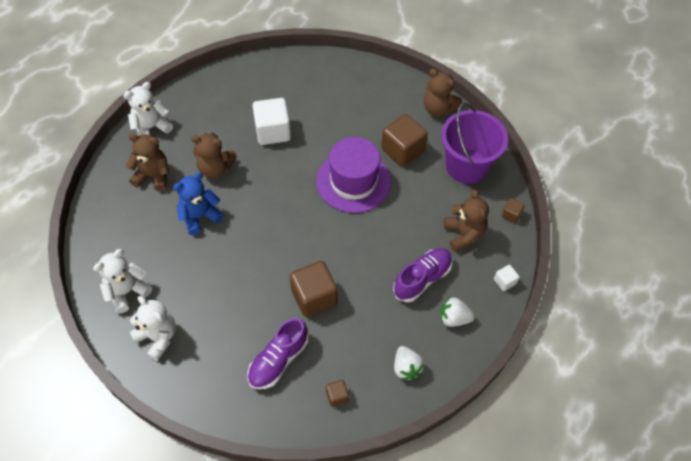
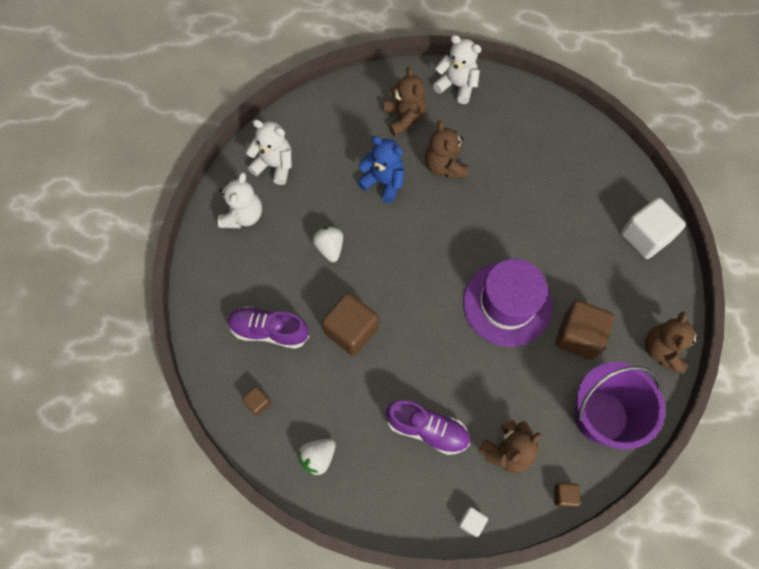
camera: 65 degrees right, 10 degrees up
(273, 131) = (521, 195): white cube -> white cube (645, 236)
(454, 318) = (398, 483): white strawberry -> white strawberry (330, 247)

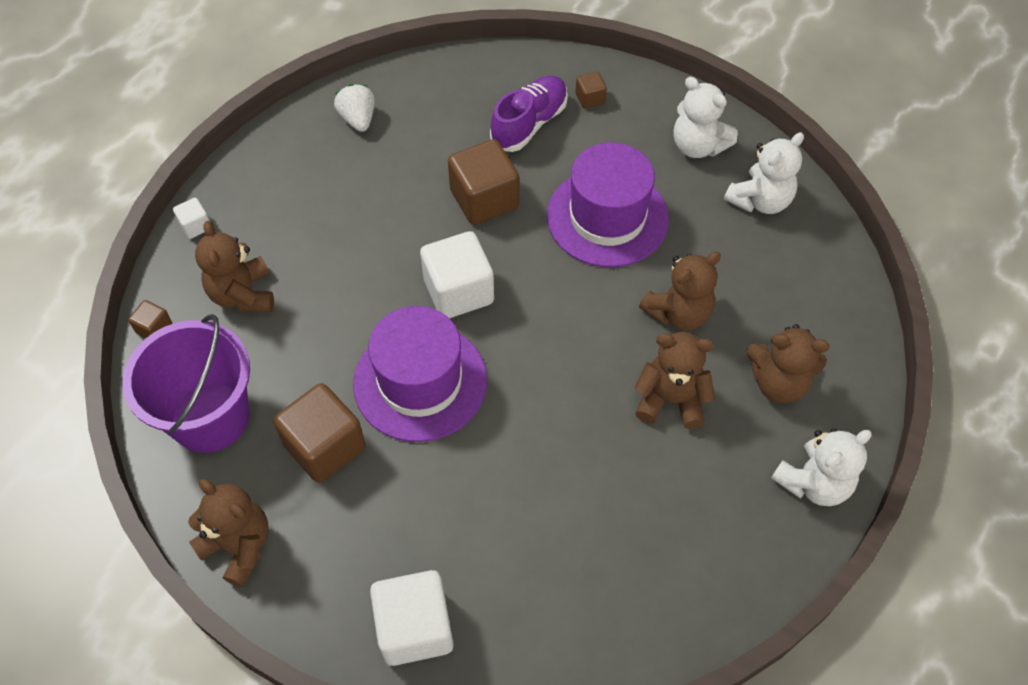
camera: 115 degrees right, 10 degrees down
(258, 403) = (451, 89): brown cube -> brown cube (590, 98)
(330, 247) = (607, 217): white strawberry -> purple hat
(383, 182) = (678, 313): blue teddy bear -> brown teddy bear
(427, 429) = (320, 227): purple shoe -> none
(432, 312) = (458, 291): none -> white cube

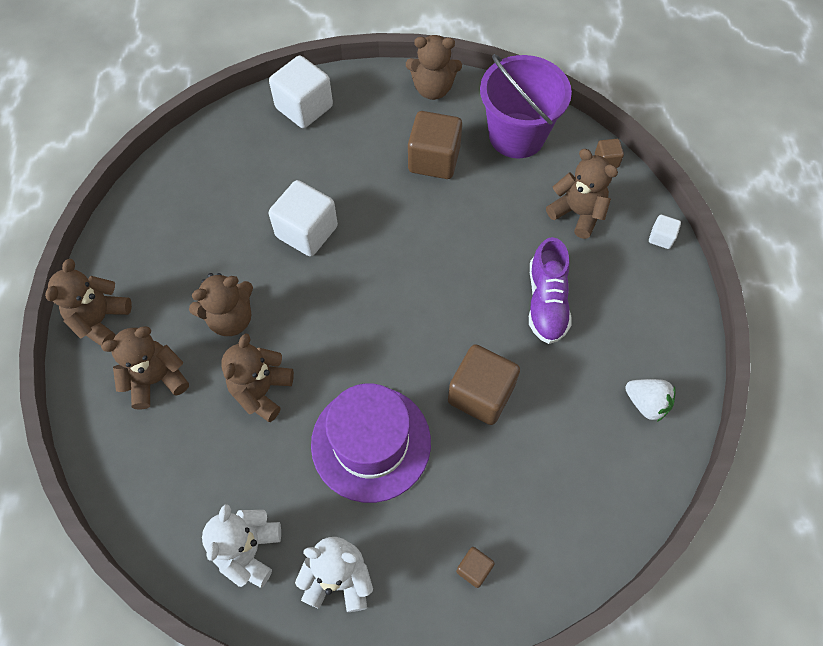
camera: 145 degrees right, 5 degrees up
(420, 381) = (410, 229): purple hat -> none
(458, 291) = (436, 305): white cube -> white cube (307, 231)
(529, 124) = (505, 498): purple shoe -> purple shoe (546, 302)
(813, 482) = (100, 320): white teddy bear -> brown teddy bear

